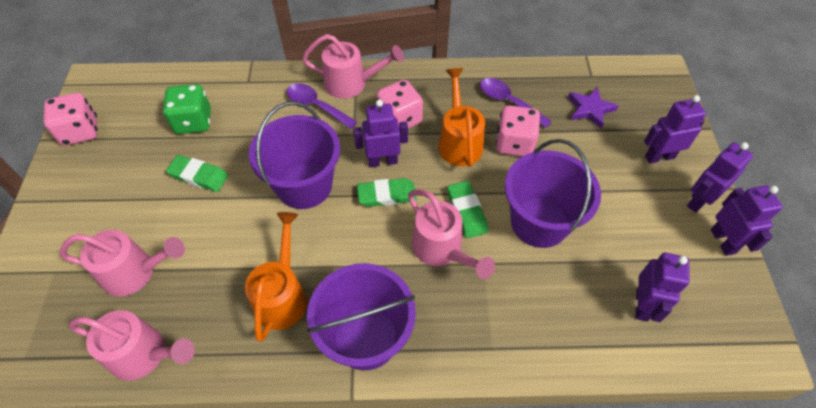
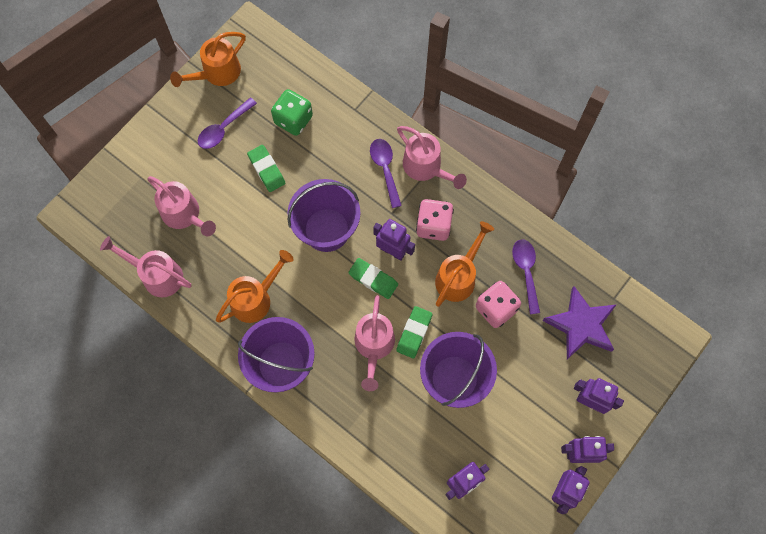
camera: 40 degrees right, 15 degrees up
(80, 132) = (217, 73): pink dice -> orange watering can
(123, 170) = (223, 128): none -> purple spoon
(145, 355) = (157, 275): pink watering can -> pink watering can turned 150 degrees clockwise
(590, 109) = (581, 325): purple star -> purple star, size x1.60

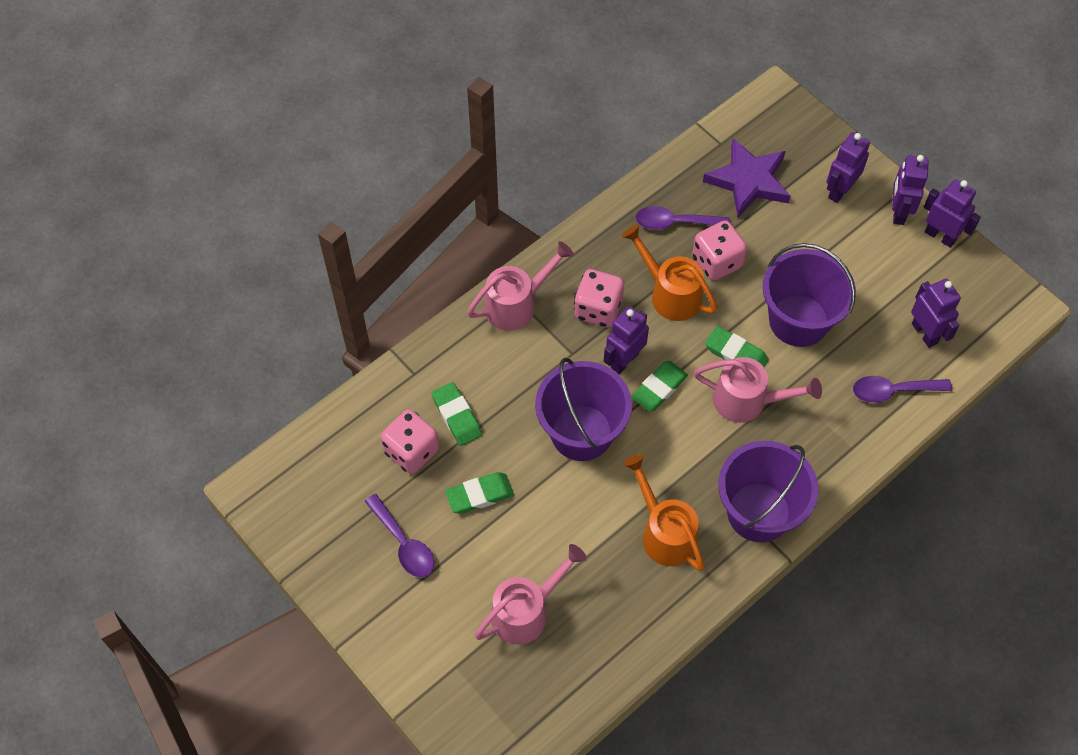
camera: 80 degrees left, 10 degrees down
(157, 275) = (610, 658): pink watering can -> none
(217, 73) = (313, 542): orange watering can -> none
(293, 120) = (411, 451): green dice -> pink dice
(325, 143) = (456, 416): none -> green eraser
(385, 169) = (509, 351): purple spoon -> purple spoon (893, 391)

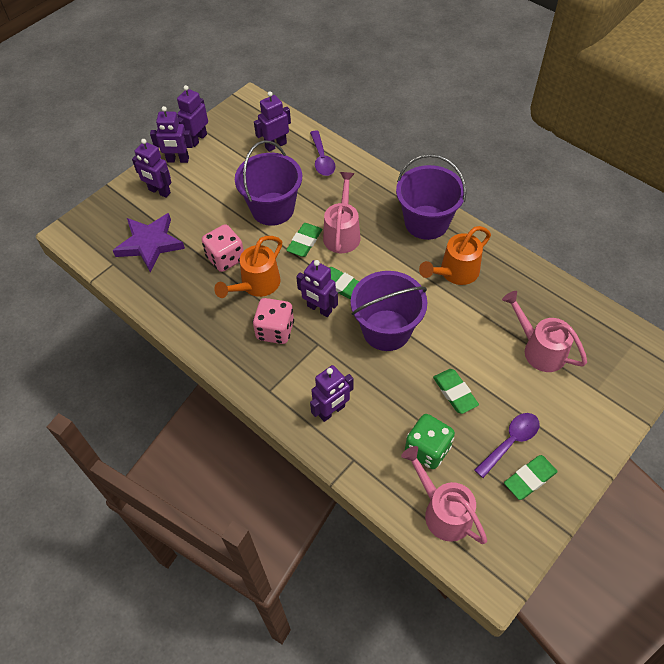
camera: 95 degrees left, 5 degrees down
(411, 451) = (427, 449): pink dice -> green dice
(456, 416) = (388, 419): green eraser -> green eraser (529, 479)
(478, 358) = (332, 411): none -> purple robot
(517, 304) = (276, 389): pink watering can -> pink watering can (443, 511)
(674, 223) = (190, 287): purple spoon -> none

